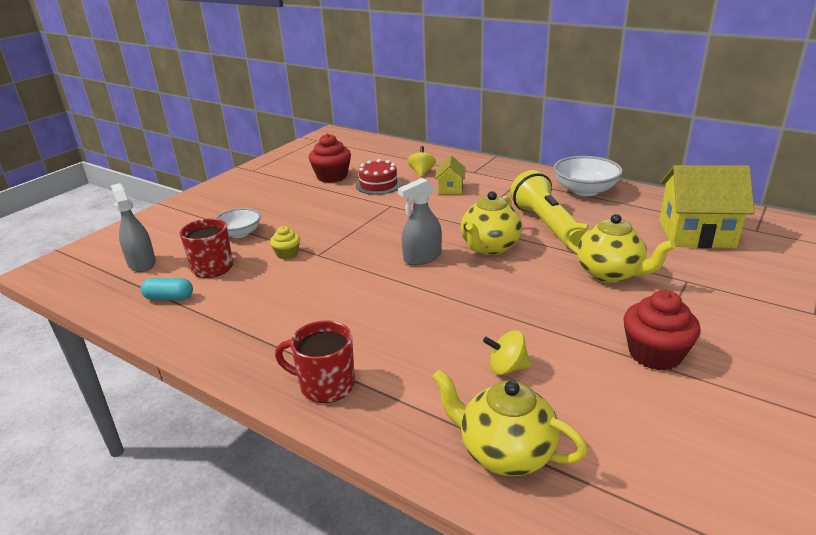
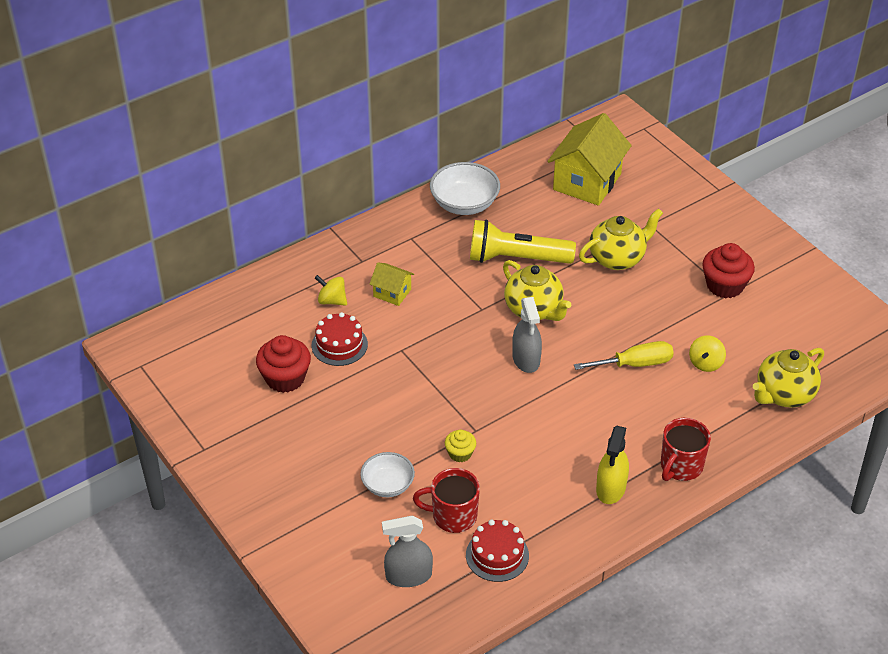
camera: 70 degrees left, 15 degrees up
(169, 298) = (497, 555): turquoise capsule -> red cake
(273, 342) = (611, 488): none -> yellow spray bottle
(464, 318) = (635, 364): none -> yellow screwdriver

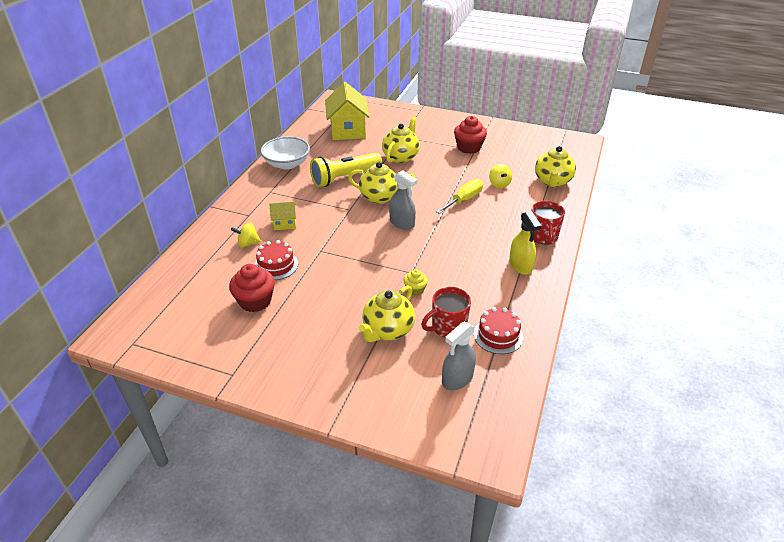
camera: 35 degrees left, 5 degrees down
(388, 485) = (387, 330): white bowl -> yellow teapot

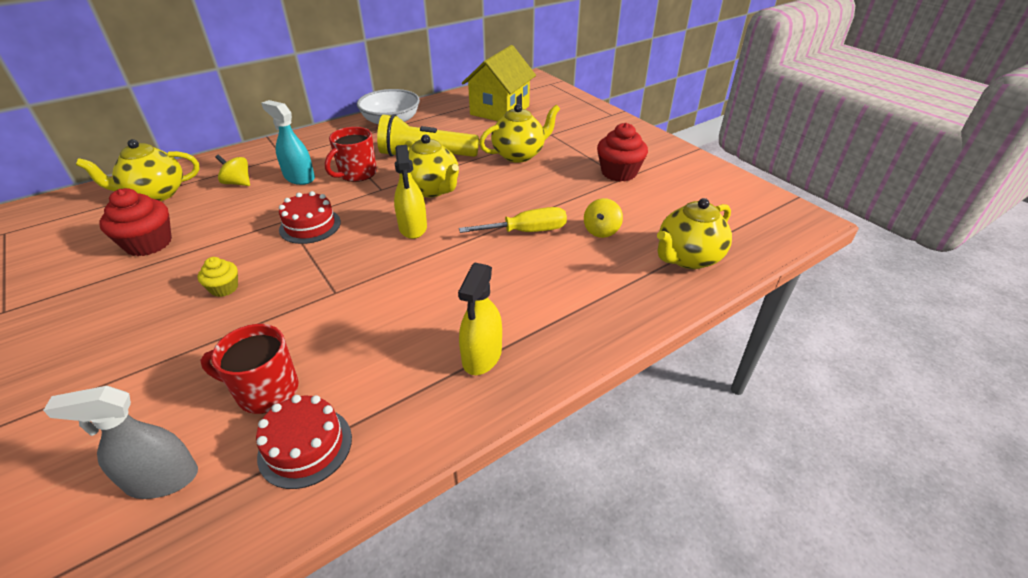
camera: 35 degrees right, 0 degrees up
(276, 265) = (224, 216): red cake -> red cake (310, 226)
(285, 223) = (299, 177): yellow house -> turquoise spray bottle
(387, 330) = (200, 352): yellow teapot -> yellow teapot (155, 194)
(402, 223) = (413, 227): grey spray bottle -> yellow spray bottle
(415, 289) = (307, 316): yellow cupcake -> yellow cupcake (224, 288)
(543, 237) = (571, 330): red mug -> red mug (357, 174)

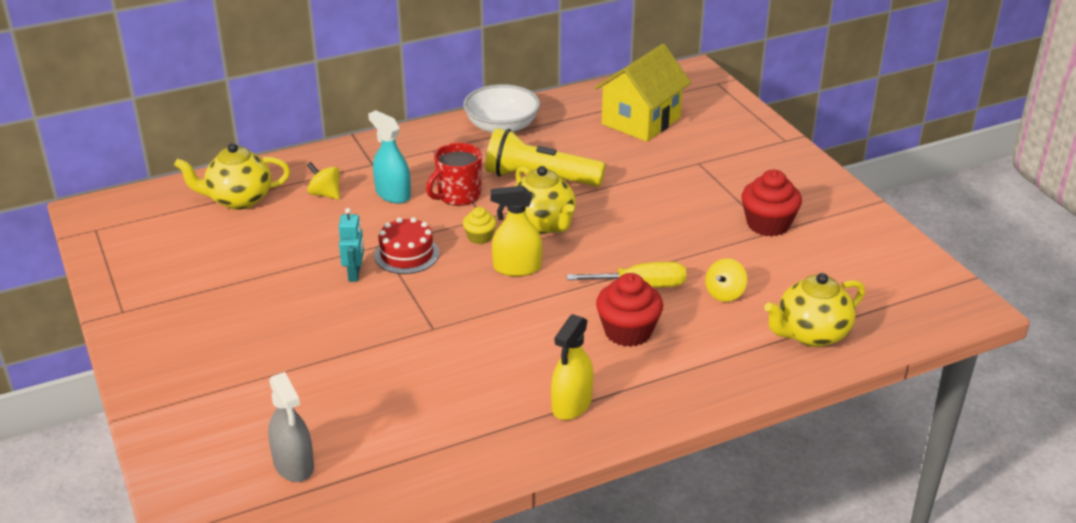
camera: 10 degrees right, 5 degrees down
(149, 243) = (242, 257): red cupcake -> red cupcake (628, 331)
(162, 479) = (294, 465): grey spray bottle -> grey spray bottle turned 120 degrees counterclockwise
(224, 288) = (324, 312): yellow cupcake -> yellow cupcake (480, 237)
(259, 248) = (354, 274): none -> turquoise robot
(266, 391) = (372, 410): red mug -> none
(305, 446) = (408, 457): red cake -> none
(413, 227) = (517, 268): yellow spray bottle -> yellow spray bottle turned 90 degrees clockwise
(519, 155) = (652, 188): yellow teapot -> none

